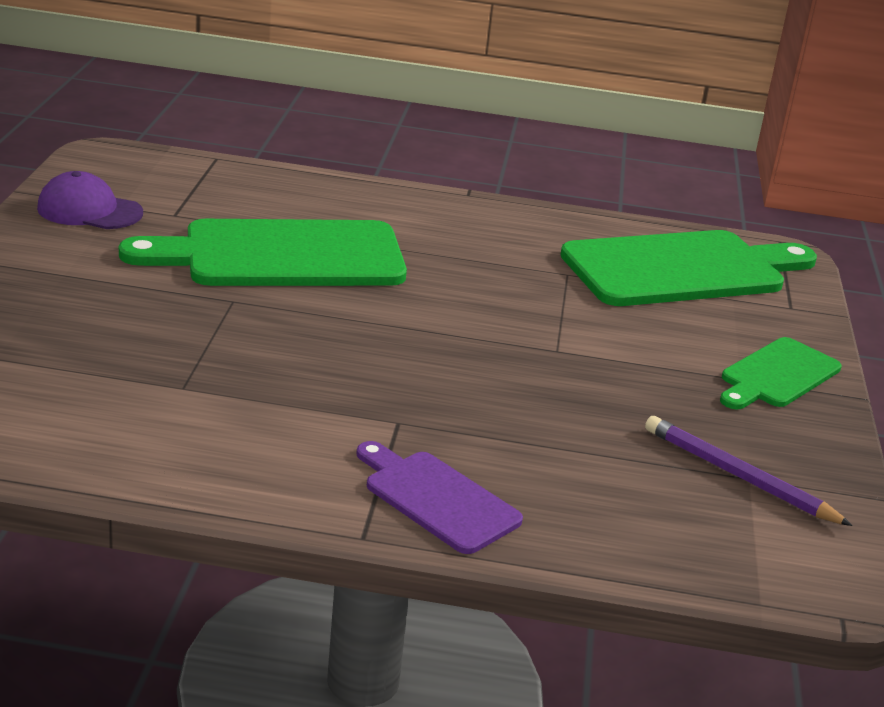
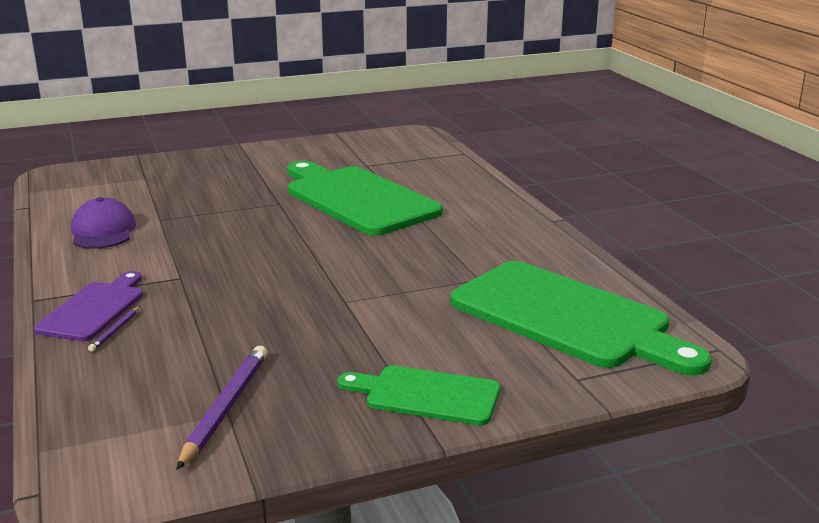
camera: 65 degrees right, 5 degrees down
(89, 210) = (338, 150): purple cap -> purple cap (103, 231)
(511, 497) = (115, 331): none -> purple pencil

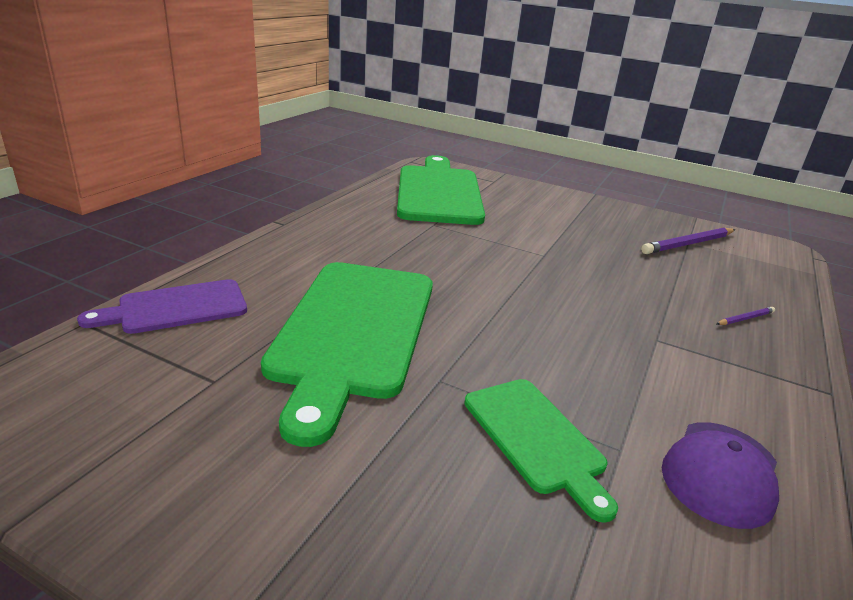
camera: 135 degrees left, 5 degrees up
(94, 309) = (761, 348): purple cutting board -> purple cutting board (176, 308)
(426, 395) = (573, 205): green cutting board -> green cutting board (536, 438)

